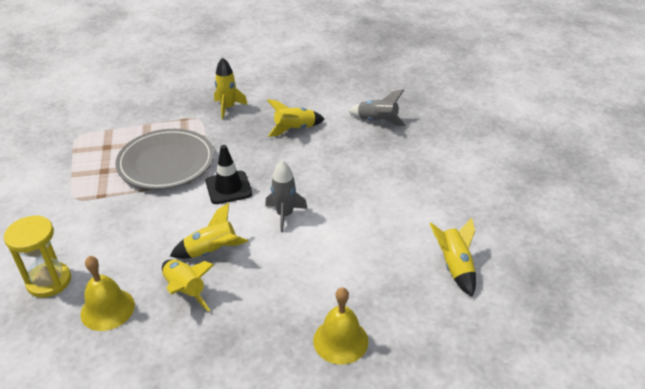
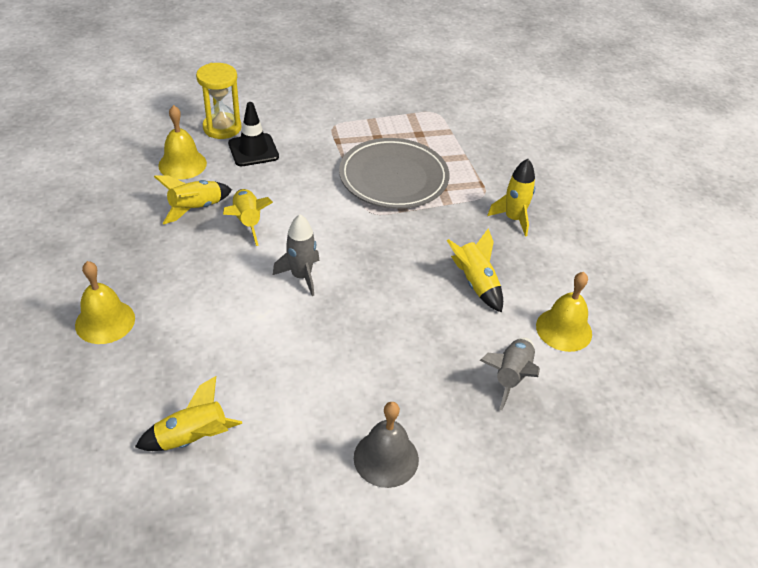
camera: 85 degrees right, 5 degrees up
(228, 188) = (350, 228): black traffic cone -> black traffic cone (253, 150)
(336, 98) = (564, 329): none -> yellow bell
(449, 173) = (386, 458): none -> grey bell

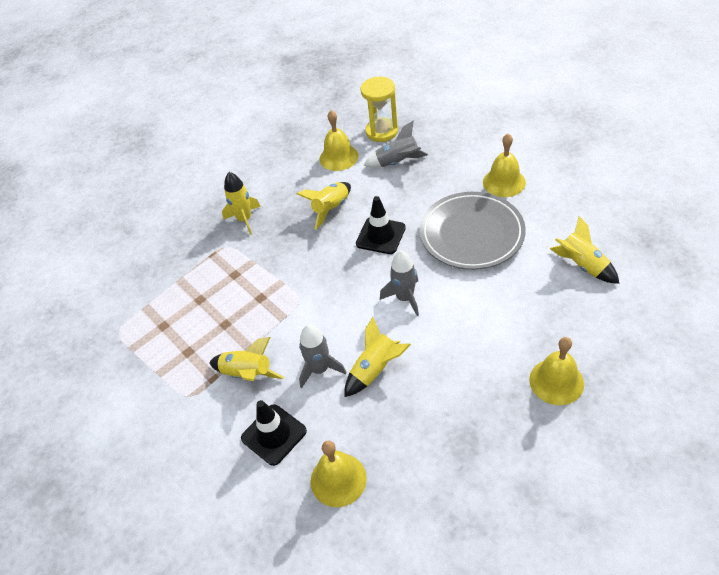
camera: 110 degrees left, 5 degrees up
(196, 208) = (389, 419): yellow rocket -> yellow rocket (247, 374)
(222, 128) = (254, 489): yellow hourglass -> yellow hourglass (381, 131)
(283, 193) = (320, 369): none -> grey rocket
(386, 458) = (504, 182): grey bell -> yellow bell
(393, 178) = (243, 309): grey plate -> grey plate (471, 234)
(399, 300) = (380, 236): none -> black traffic cone

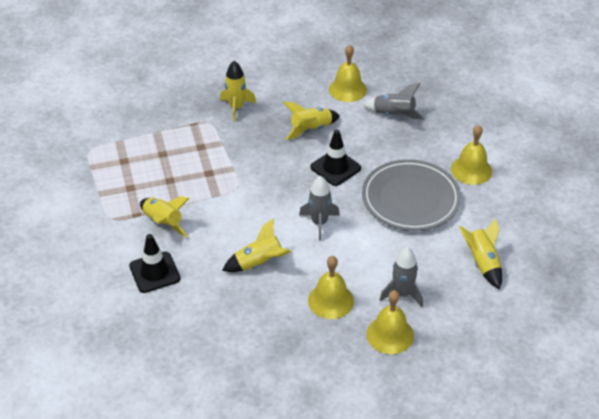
camera: 20 degrees right, 5 degrees down
(320, 369) = (218, 244): grey rocket -> grey rocket (402, 294)
(338, 479) = (180, 322): yellow bell -> yellow bell (330, 300)
(381, 131) = (400, 83): yellow hourglass -> none

